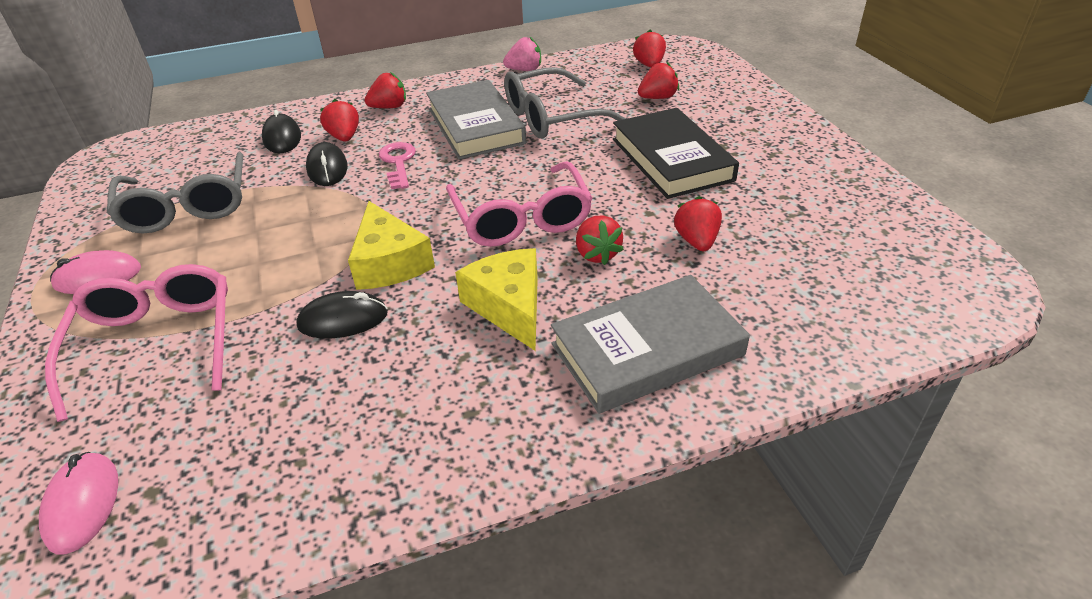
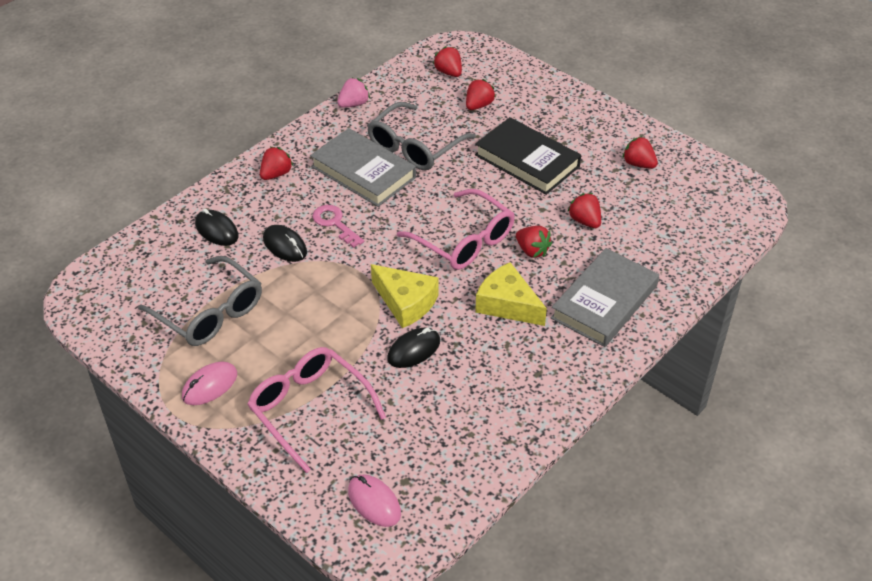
camera: 30 degrees left, 5 degrees up
(344, 137) = (268, 214): red strawberry -> red strawberry (638, 164)

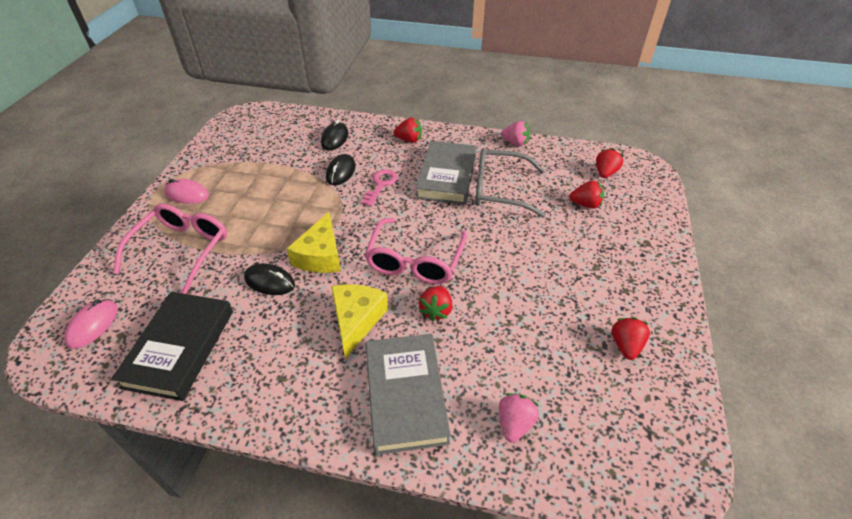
camera: 60 degrees right, 0 degrees up
(210, 312) = (255, 167): grey glasses -> none
(527, 160) = (548, 261): black book -> black book (180, 348)
(585, 221) = (506, 334): red strawberry -> none
(604, 302) = (405, 395): grey book -> grey book turned 75 degrees clockwise
(665, 253) = (514, 423): none -> pink strawberry

